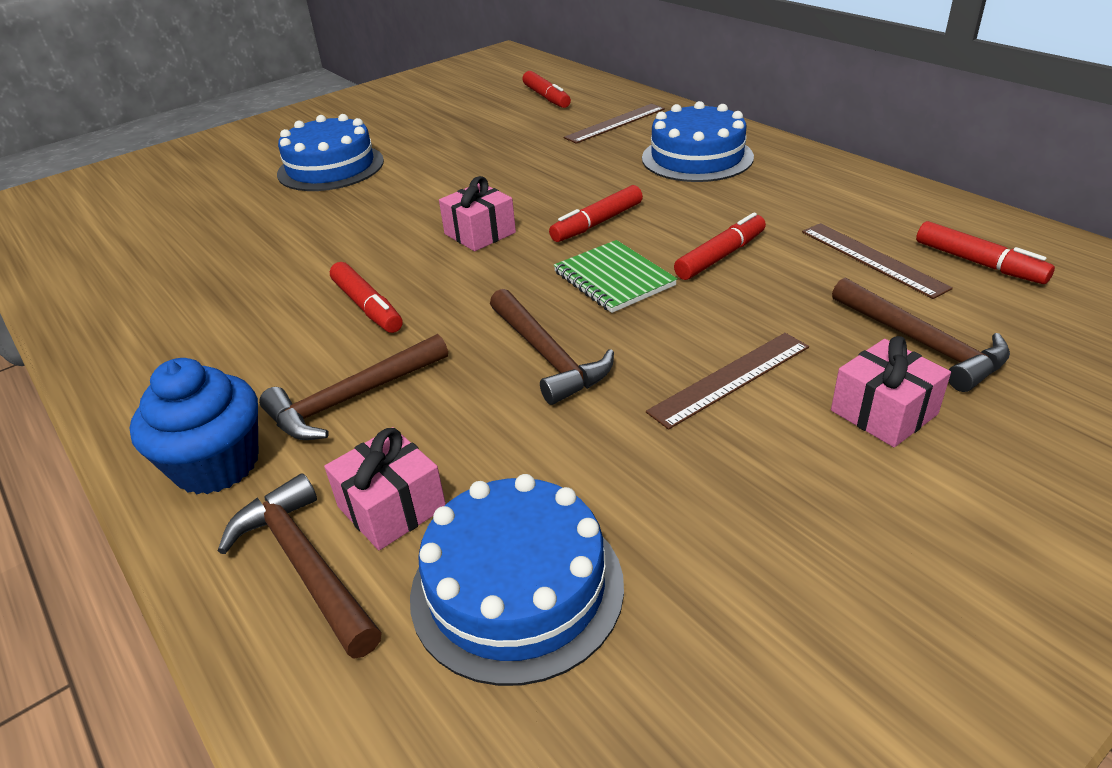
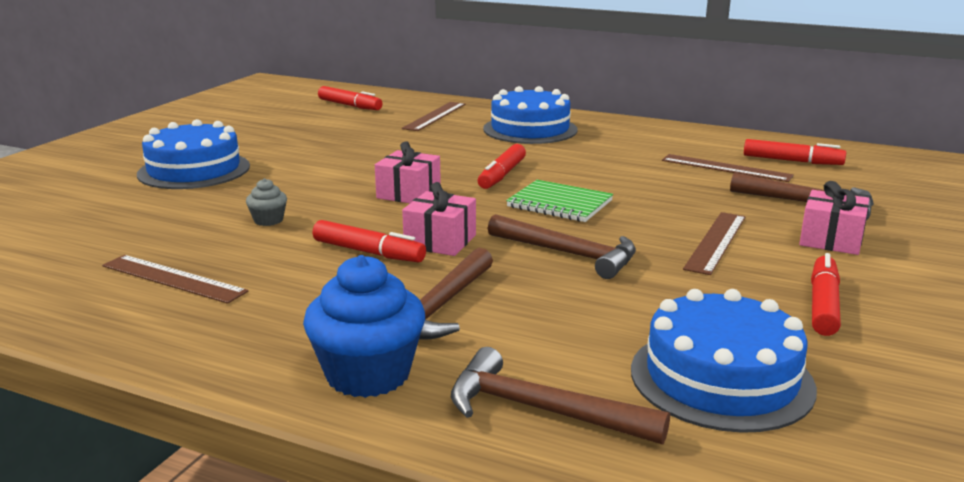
camera: 30 degrees left, 15 degrees down
(191, 301) = (173, 278): none -> brown ruler
(327, 245) = (268, 220): none -> grey cupcake
(392, 507) = (565, 361): pink gift -> pink gift (440, 241)
(720, 256) = (622, 180): red marker -> red marker (823, 304)

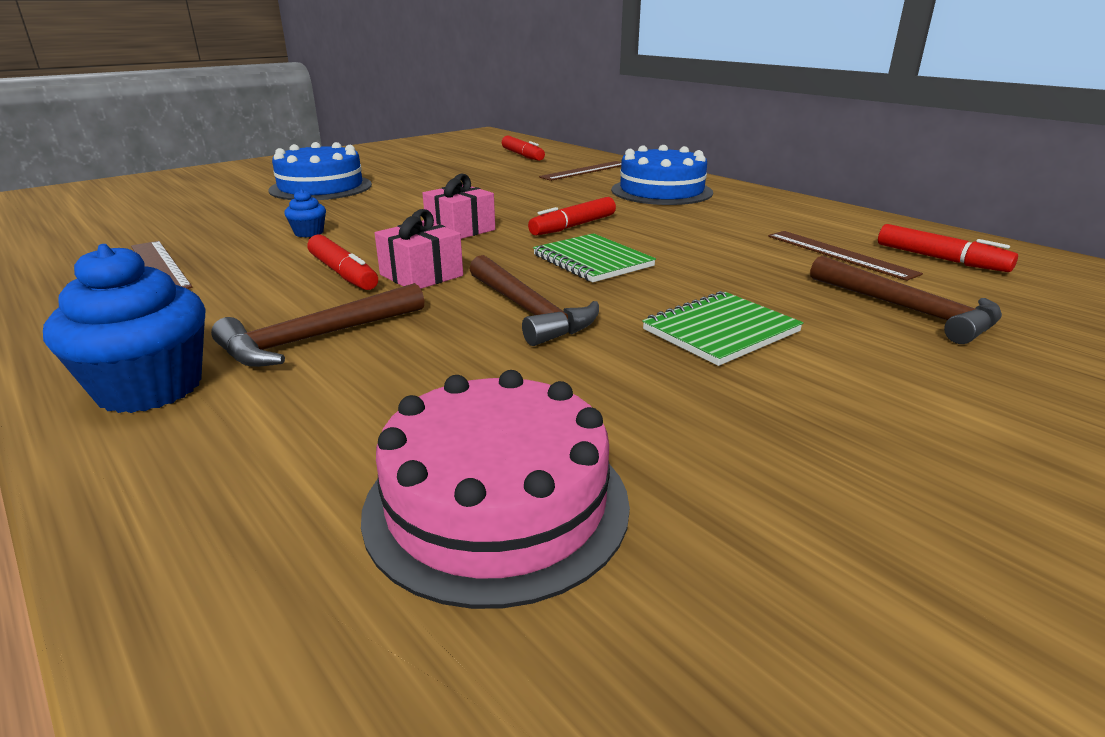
camera: 25 degrees right, 5 degrees up
(268, 220) = (309, 233): grey cupcake -> blue cupcake
(541, 410) = (235, 479): brown hammer -> none
(716, 242) = (720, 331): brown ruler -> green notebook
(721, 378) = (497, 504): blue cake -> pink cake
(823, 304) = (772, 441): red marker -> none
(831, 240) = (887, 358): pink gift -> none

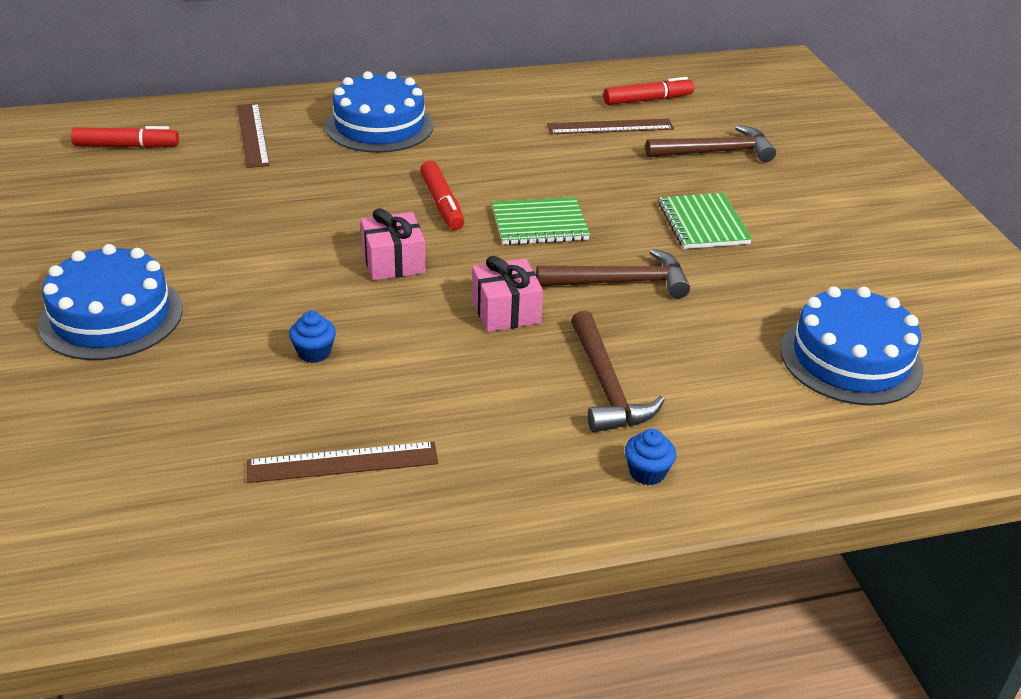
camera: 65 degrees left, 10 degrees up
(150, 388) = (647, 472): blue cupcake -> blue cupcake, size x0.49
(343, 273) = (466, 351): red marker -> none
(497, 504) = (850, 358): pink cake -> blue cake

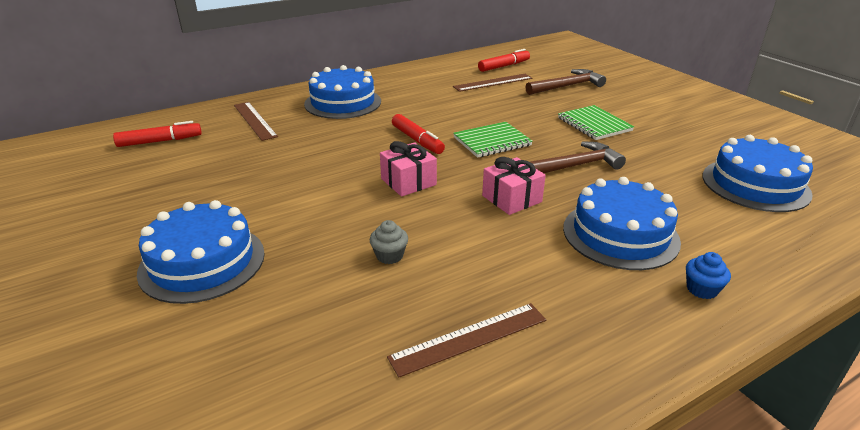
camera: 15 degrees left, 5 degrees down
(314, 352) = (389, 256): blue cupcake -> grey cupcake
(606, 386) = (620, 234): brown hammer -> blue cake

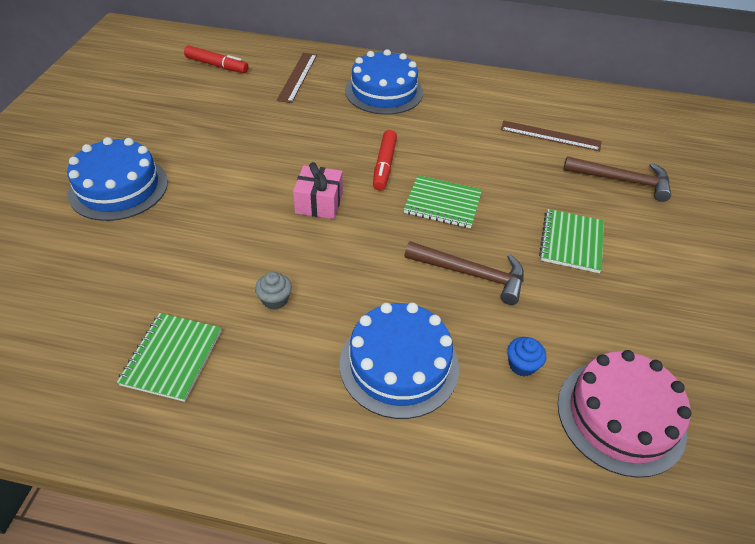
camera: 40 degrees right, 15 degrees up
(389, 256) = (217, 259): grey cupcake -> grey cupcake (275, 300)
(469, 338) = (172, 357): brown ruler -> green notebook
(504, 66) = (595, 120): red marker -> none
(511, 199) = (369, 270): pink gift -> none
(701, 289) = (378, 459): blue cupcake -> blue cupcake (522, 365)
(755, 184) = (620, 416): blue cake -> pink cake

